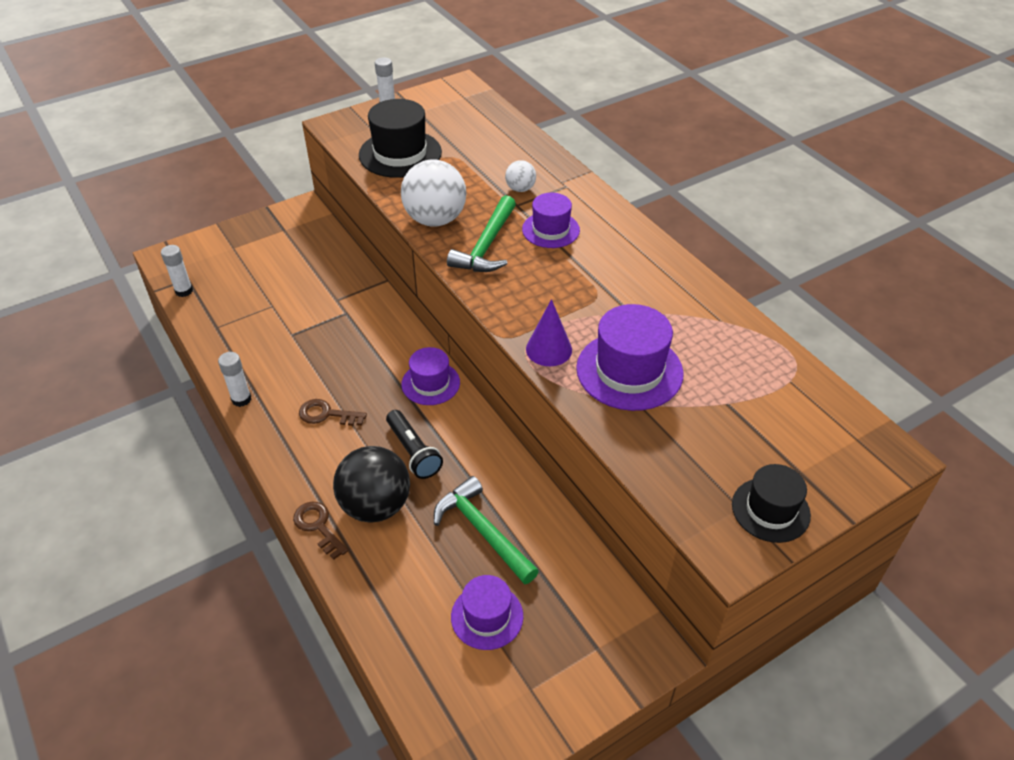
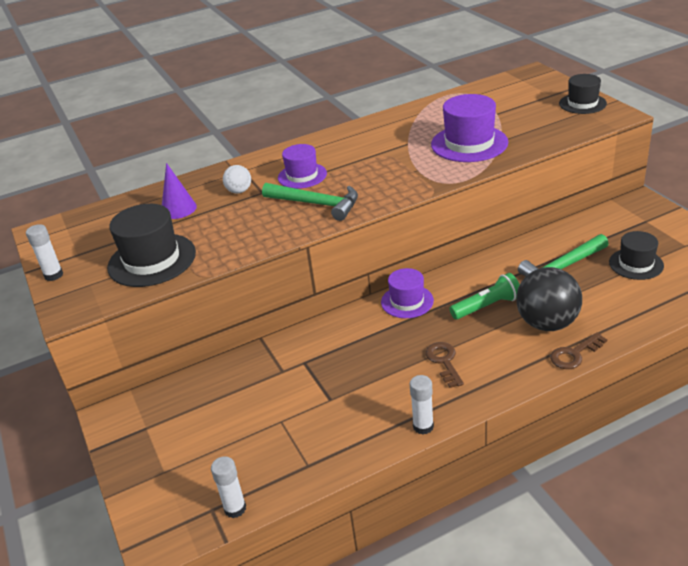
camera: 80 degrees left, 10 degrees down
(327, 414) = (444, 362): brown key -> brown key turned 150 degrees clockwise
(413, 452) = (487, 306): black flashlight -> green flashlight
(435, 219) = (271, 232): white ball -> none
(487, 616) = (636, 264): purple hat -> black hat
(549, 349) = (447, 173): purple cone -> purple cone (178, 209)

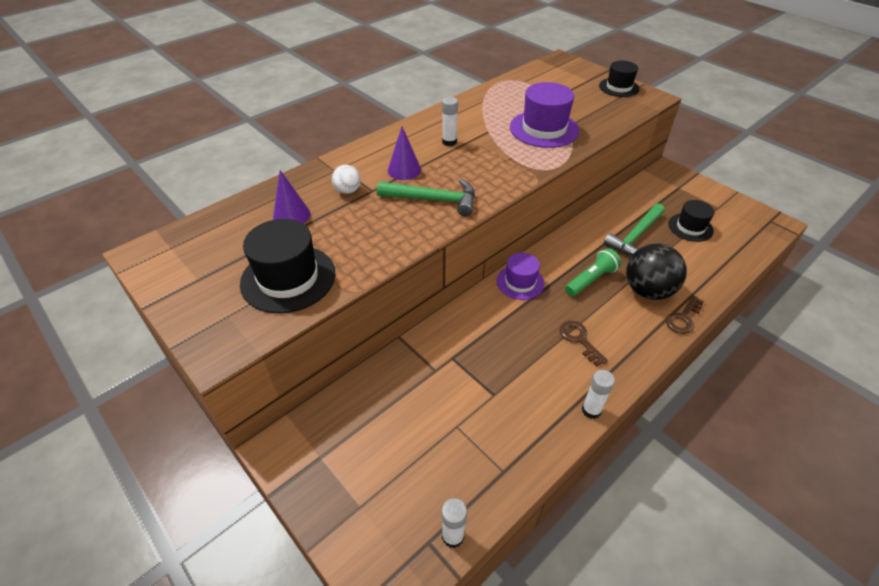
camera: 20 degrees left, 10 degrees up
(54, 275) = (179, 308): white glue stick -> white glue stick (449, 142)
(302, 176) = (404, 170): purple hat -> purple cone

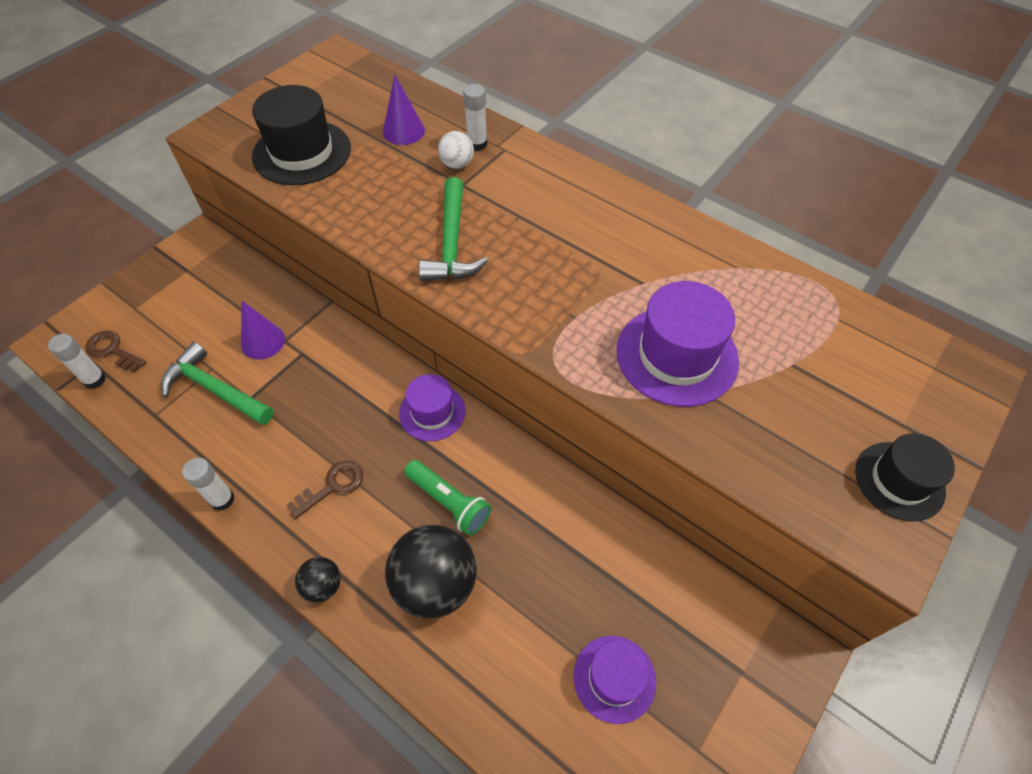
camera: 80 degrees right, 10 degrees up
(404, 170) = (513, 206): purple cone -> purple cone (263, 341)
(449, 142) = (596, 241): white glue stick -> white glue stick (477, 144)
(635, 236) = (564, 574): green hammer -> green hammer (215, 389)
(655, 347) = (323, 586): none -> black ball
(683, 318) = (381, 634): brown key -> brown key (113, 350)
(690, 227) = (614, 678): black hat -> purple hat

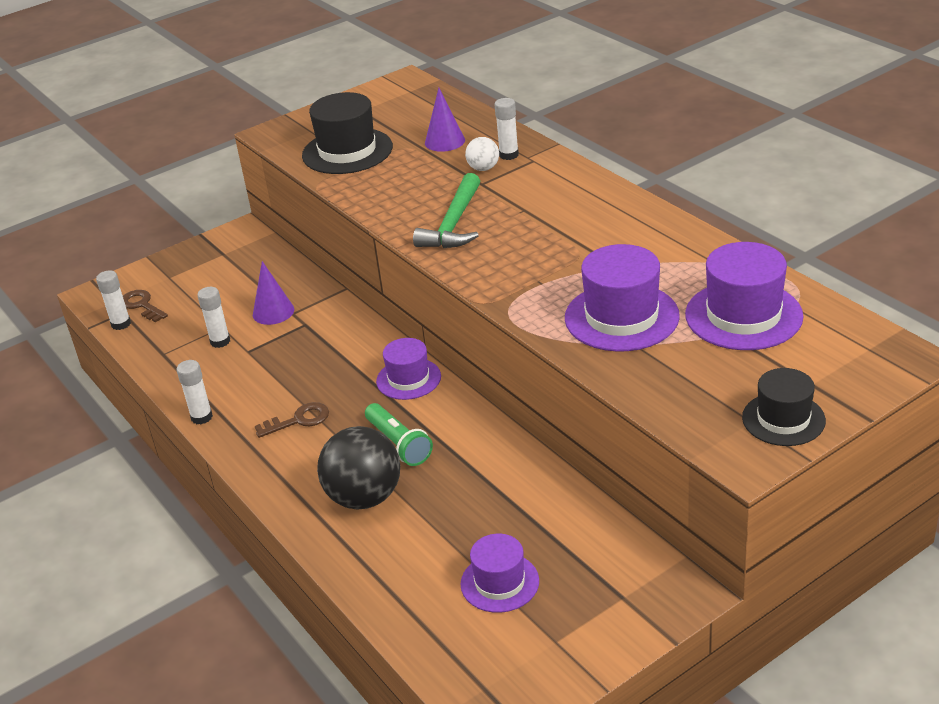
camera: 20 degrees right, 20 degrees down
(215, 389) = (220, 341): green hammer -> white glue stick
(323, 586) = (267, 485): black ball -> none
(796, 337) = (743, 315): none -> purple hat

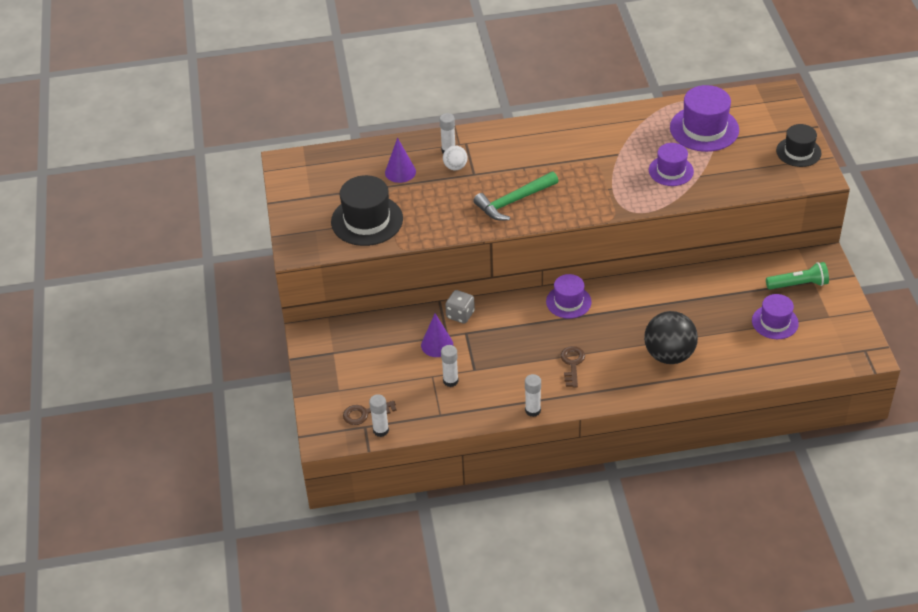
camera: 65 degrees left, 10 degrees up
(332, 310) = (460, 315): none -> grey dice
(398, 444) = (630, 325): green flashlight -> green flashlight (798, 284)
(454, 224) = (513, 201): green hammer -> green hammer turned 105 degrees clockwise
(621, 317) = (671, 171): purple hat -> purple hat, size x0.63

